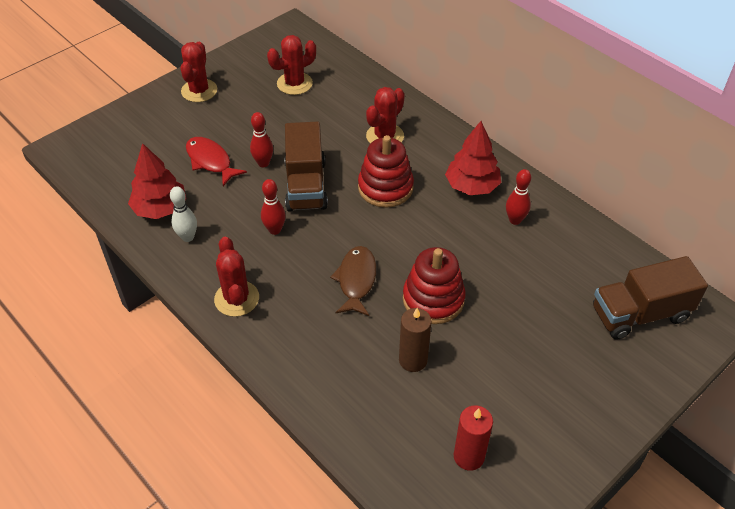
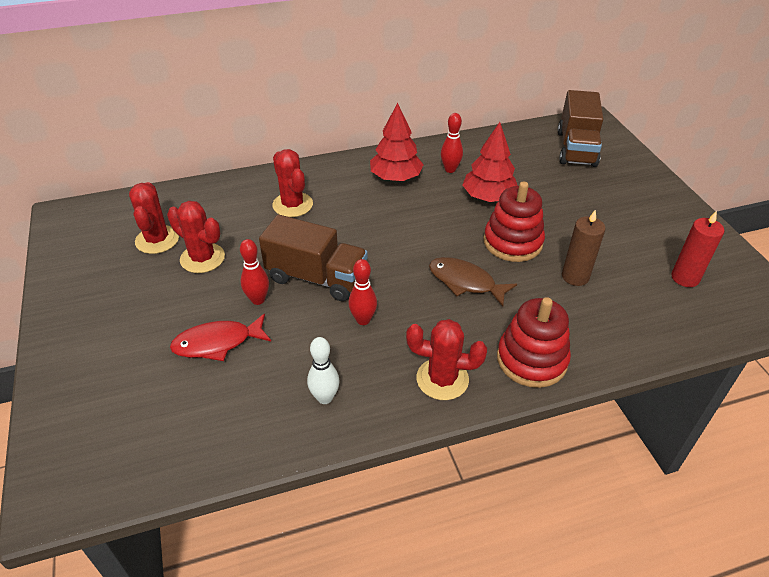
camera: 65 degrees left, 5 degrees down
(160, 208) = (259, 412): red tree -> red tree (488, 197)
(199, 91) = (86, 320): red cactus -> red cactus (202, 258)
(385, 188) = (360, 226): red stacking toy -> red stacking toy (531, 359)

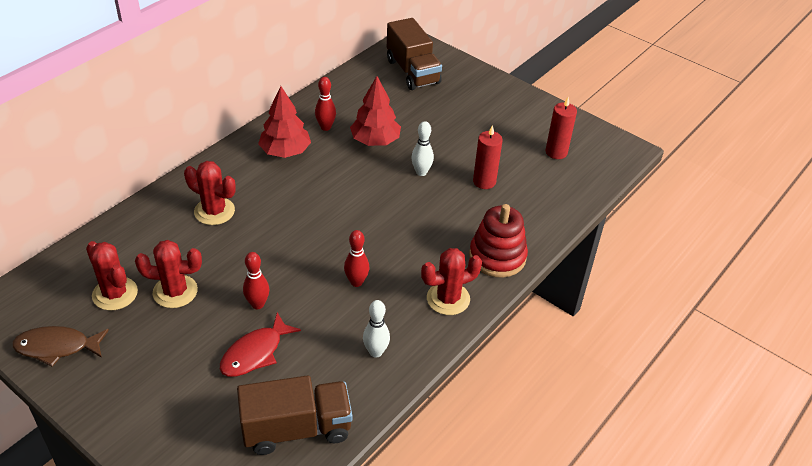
camera: 35 degrees left, 0 degrees up
(316, 278) = (291, 265): brown truck -> brown truck (297, 429)
(465, 282) = (410, 219): brown fish -> brown fish (57, 347)
(512, 242) = (421, 172): red stacking toy -> white bowling pin
(575, 276) = (484, 181): brown candle -> red candle

